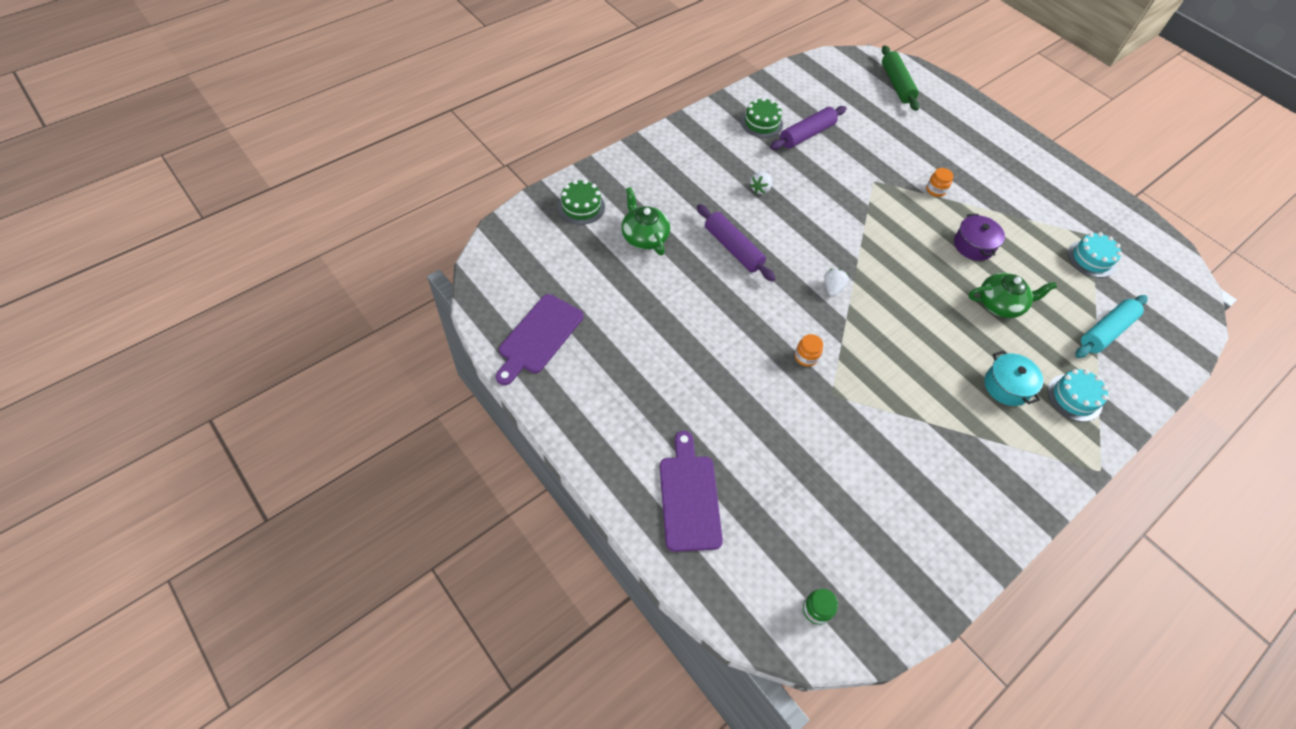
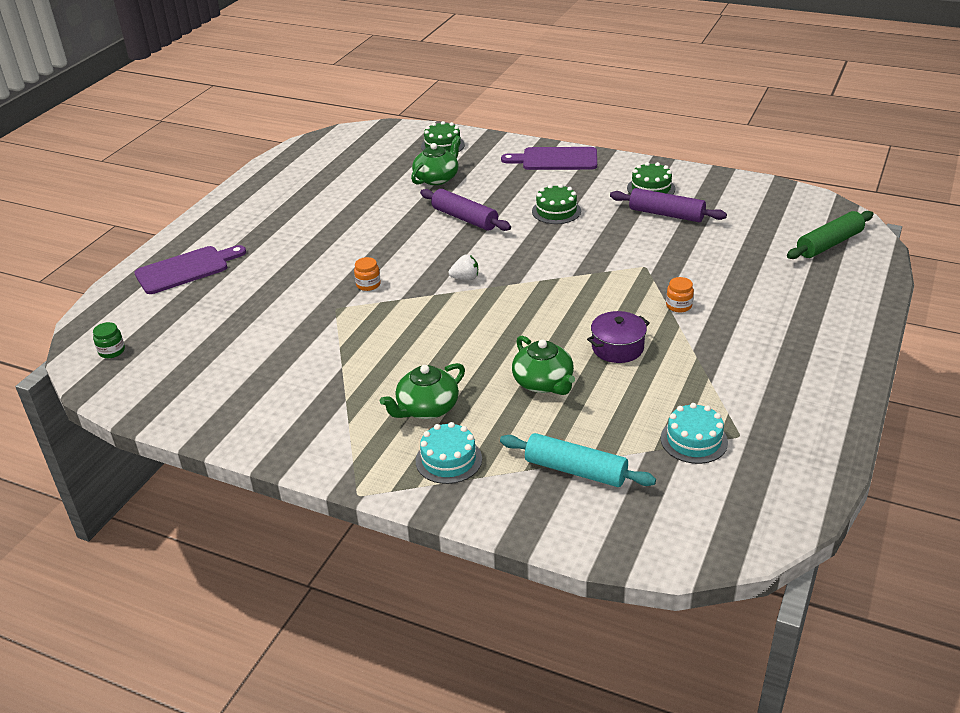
camera: 70 degrees right, 20 degrees down
(538, 337) = (294, 171): purple cutting board -> purple cutting board (555, 159)
(733, 248) = (464, 218): purple rolling pin -> purple rolling pin turned 75 degrees counterclockwise
(760, 189) = (556, 211): white strawberry -> green cake
(1006, 386) = (426, 408): turquoise pot -> green teapot

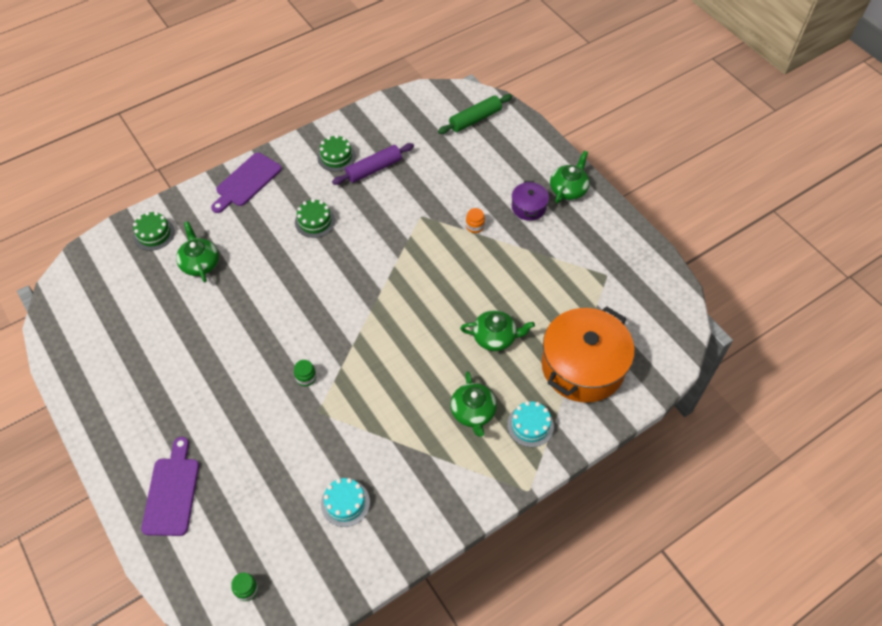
camera: 60 degrees left, 20 degrees up
(368, 284) = (306, 378): orange jar -> green jar
(464, 218) = (273, 277): purple rolling pin -> none
(465, 278) = (349, 317): white strawberry -> none
(576, 470) = (582, 366): turquoise rolling pin -> orange pot
(617, 348) = (491, 281): purple pot -> purple pot (528, 207)
(694, 440) = (596, 297): turquoise cake -> turquoise cake (345, 503)
(829, 244) = (475, 119): green rolling pin -> green rolling pin turned 60 degrees clockwise
(830, 350) = (568, 189): none -> green teapot

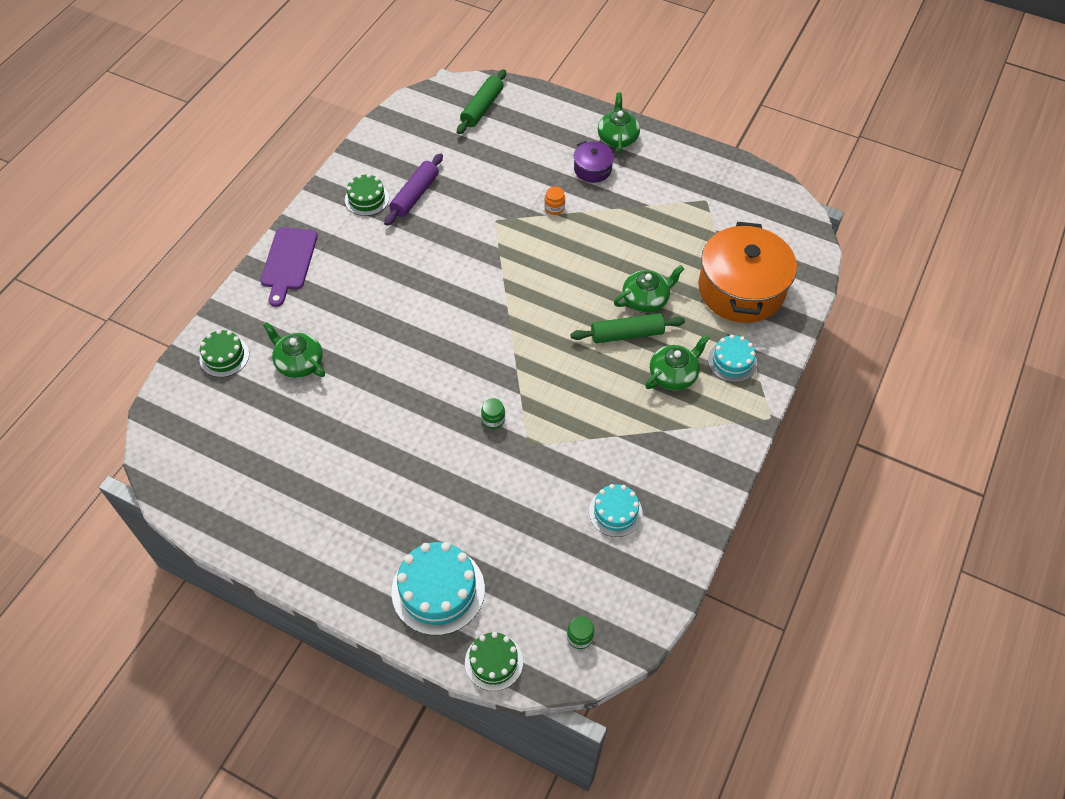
camera: 30 degrees left, 0 degrees up
(172, 492) = (438, 590): purple cutting board -> turquoise cake
(315, 221) = (391, 270): green cake -> green cake (494, 662)
(459, 359) = (627, 334): none -> green rolling pin
(473, 412) = (673, 375): green teapot -> green teapot turned 90 degrees counterclockwise

